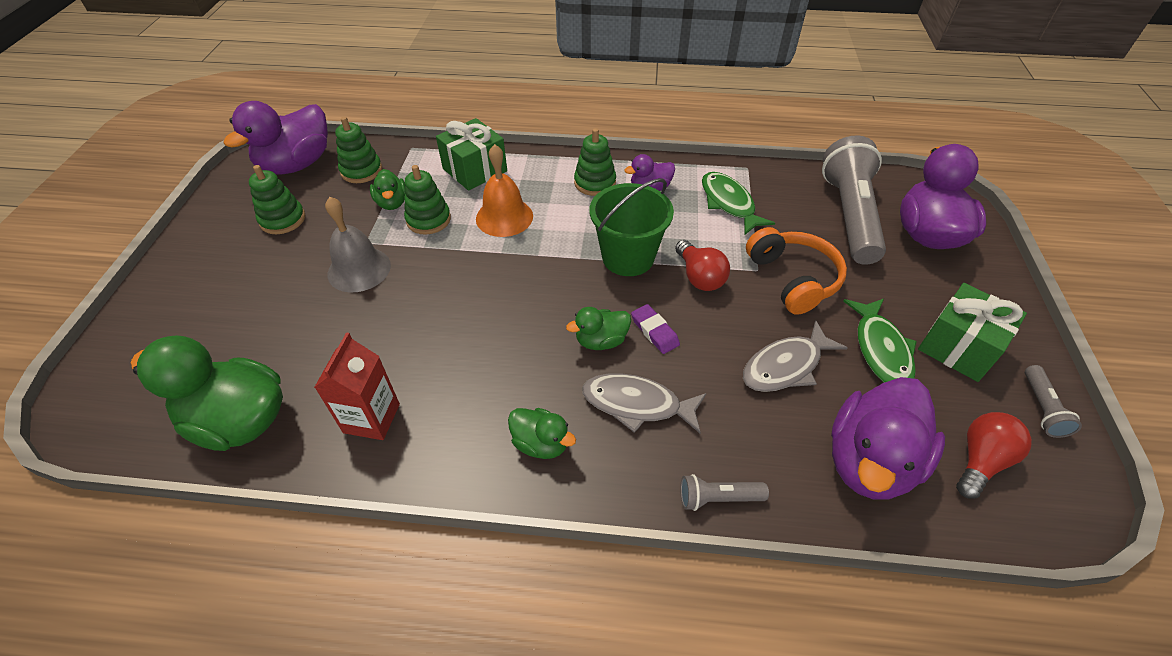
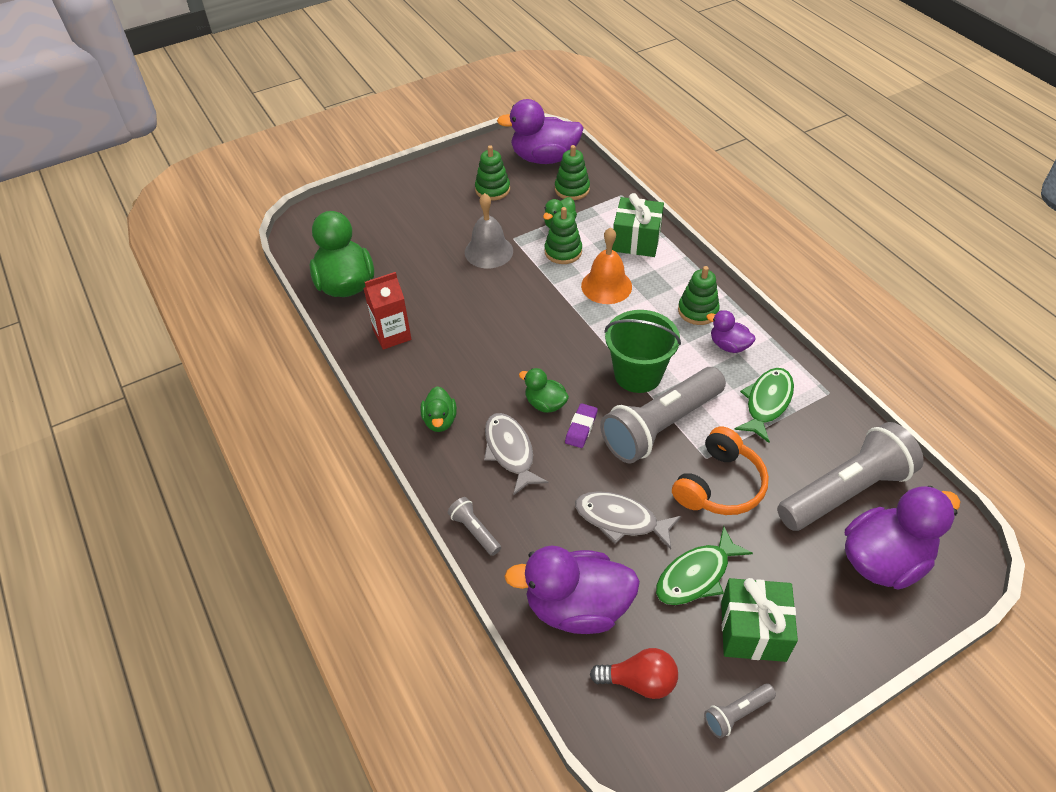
camera: 55 degrees right, 0 degrees up
(699, 277) = (661, 426): red light bulb -> grey flashlight

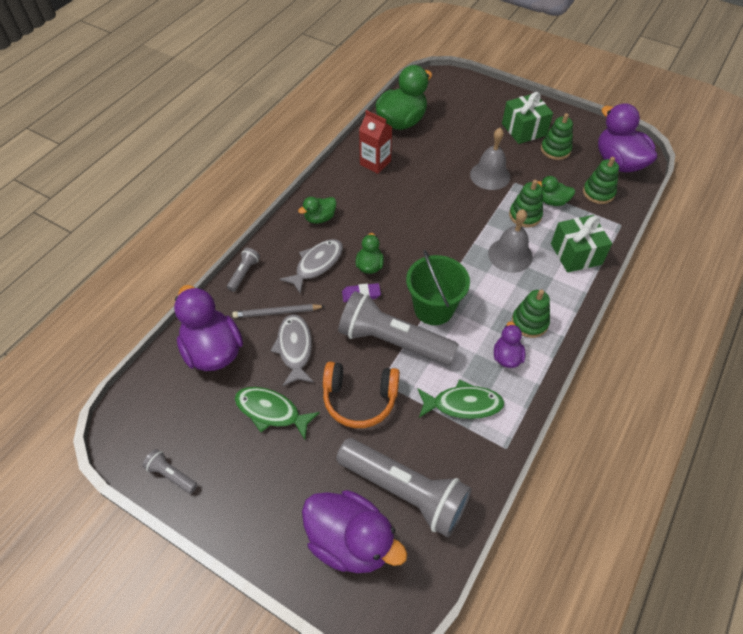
camera: 60 degrees right, 5 degrees up
(558, 518) = (277, 312): none -> grey pencil
(606, 286) = (510, 255): orange bell -> grey bell
(639, 681) = (173, 407): red light bulb -> none
(753, 630) = (242, 464): green gift -> green gift (524, 129)

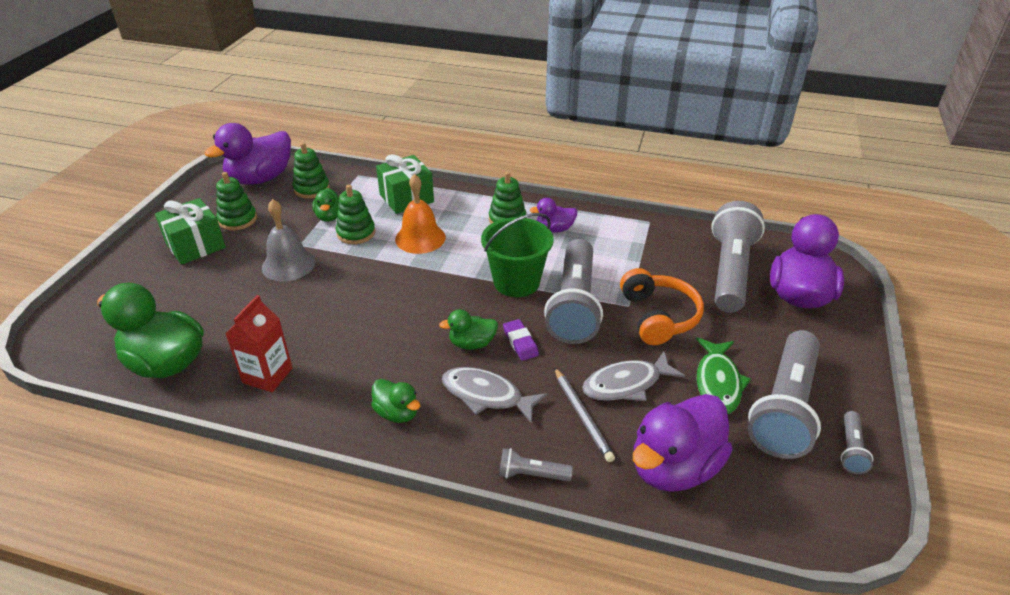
camera: 105 degrees left, 15 degrees down
(228, 448) = (784, 408): none -> grey flashlight
(463, 404) = (622, 249): green fish -> none
(510, 255) = (420, 238): grey bell -> orange bell

